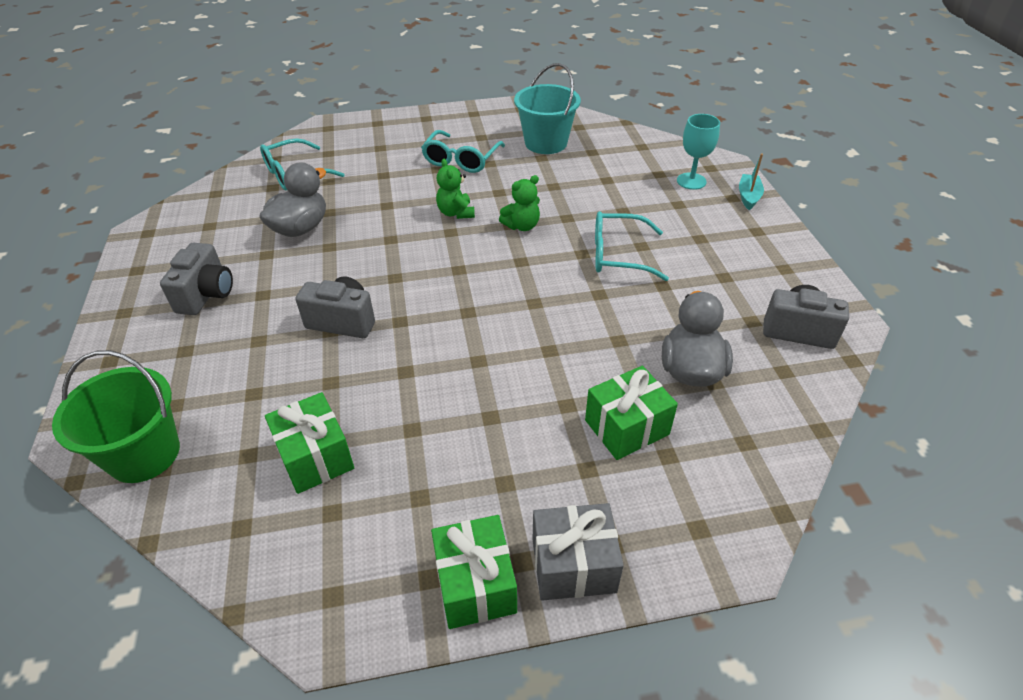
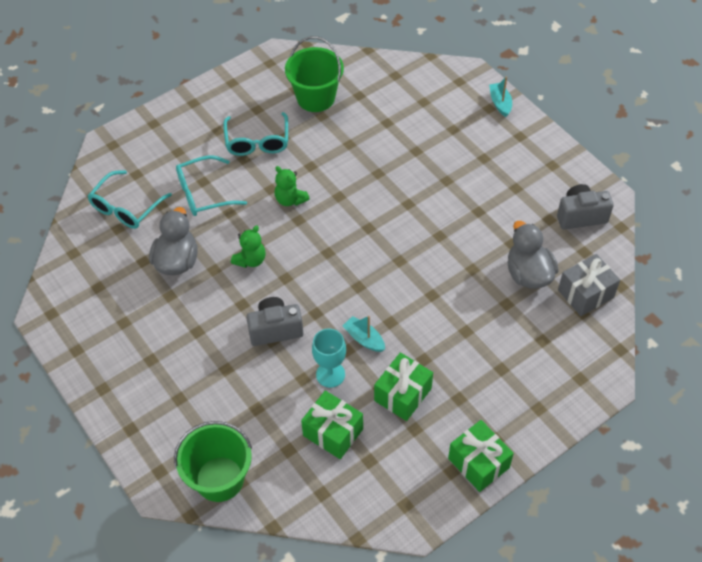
camera: 25 degrees left, 10 degrees up
(206, 295) = (154, 348): grey camera -> none
(434, 367) = (364, 339): none -> turquoise boat
(522, 226) = (349, 194): green teddy bear -> green teddy bear (250, 260)
(546, 143) = (316, 98): turquoise bucket -> green bucket
(573, 565) = (524, 429): grey gift -> grey gift (585, 294)
(618, 255) = (434, 195): turquoise glasses -> turquoise glasses (203, 193)
(627, 427) = (510, 331): green gift -> green gift (402, 394)
(691, 181) = (451, 101): turquoise goblet -> turquoise goblet (330, 374)

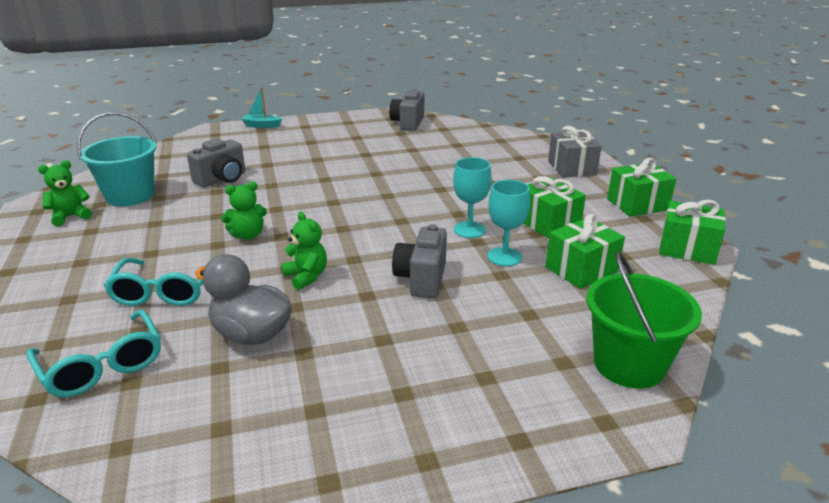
camera: 70 degrees left, 25 degrees down
(257, 142) = (138, 239): turquoise glasses -> none
(270, 86) = (70, 217): none -> green teddy bear
(316, 98) = (130, 196): green bucket -> turquoise bucket
(364, 339) = (469, 230): turquoise boat -> turquoise goblet
(371, 136) = (222, 179): none -> grey camera
(404, 511) = (687, 248): none -> green gift
(528, 274) = (449, 149): grey duck -> none
(585, 294) = (483, 135): grey gift -> grey gift (572, 168)

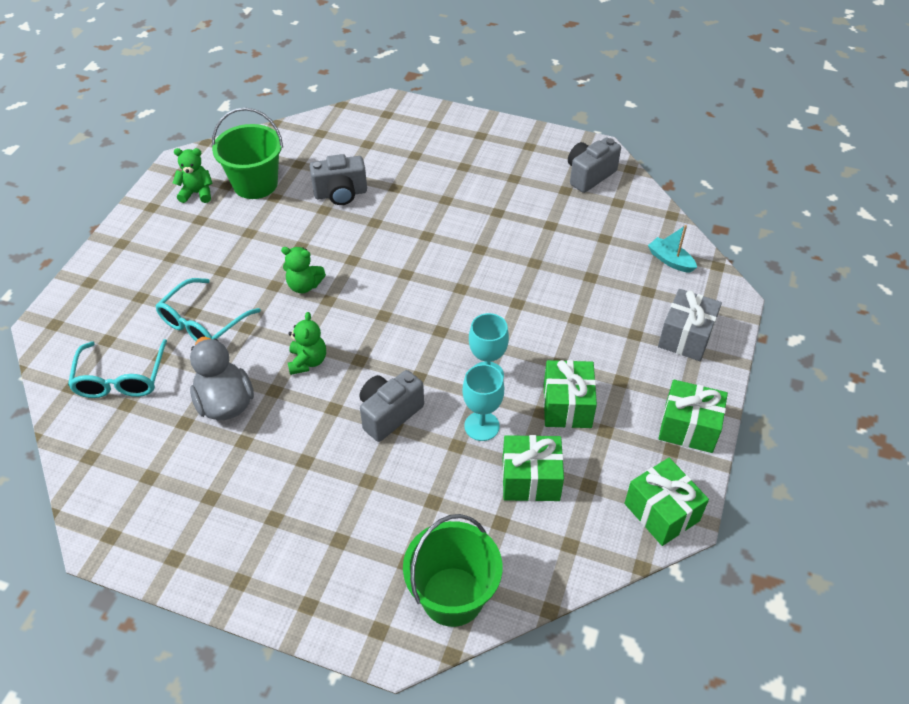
camera: 35 degrees right, 20 degrees up
(130, 196) = (255, 184): turquoise bucket -> green bucket
(261, 125) = (440, 116): turquoise boat -> turquoise boat (670, 260)

